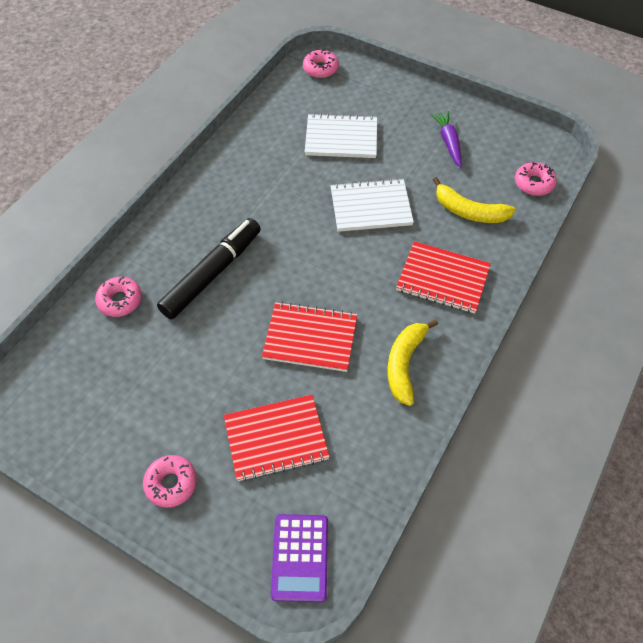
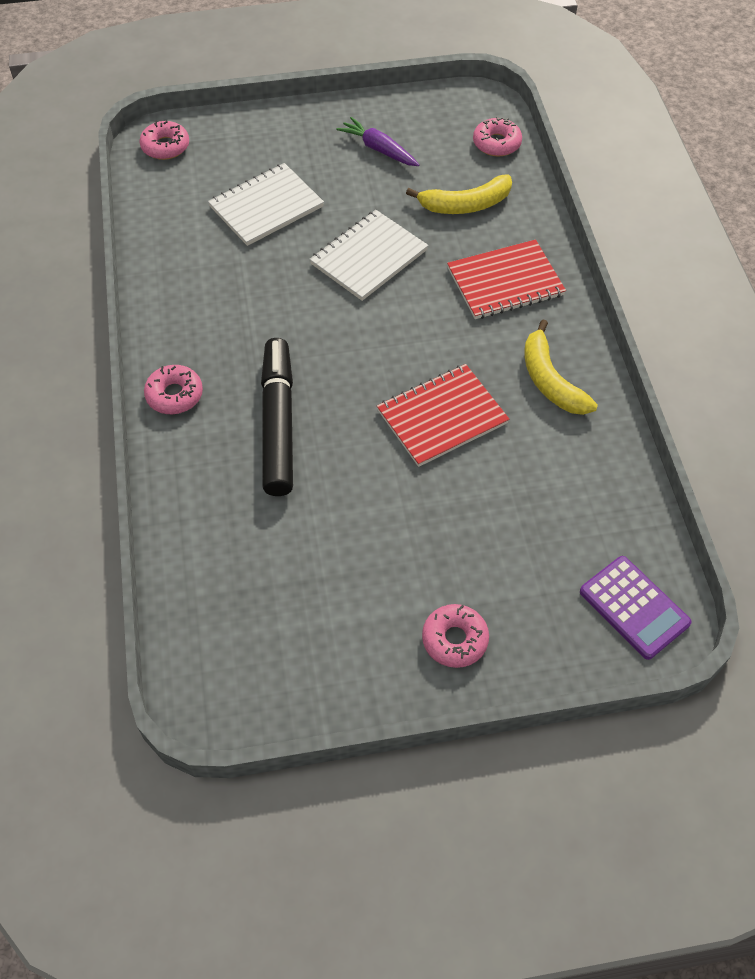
camera: 40 degrees left, 0 degrees up
(120, 300) = (208, 516): pink donut -> pink donut (174, 395)
(276, 438) = (507, 527): red notebook -> none

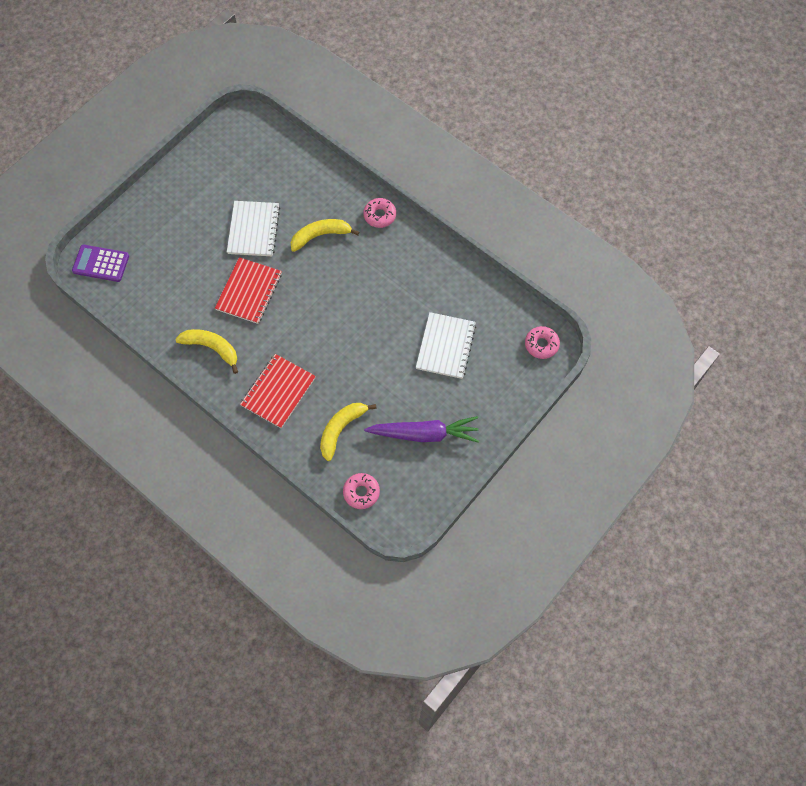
camera: 140 degrees right, 10 degrees up
(278, 423) = (320, 236): black marker -> yellow banana
(369, 257) = (362, 354): white notebook -> white notebook (253, 229)
(378, 149) = (425, 434): purple carrot -> purple carrot, size x1.60
(454, 639) = (167, 201): pink donut -> none

